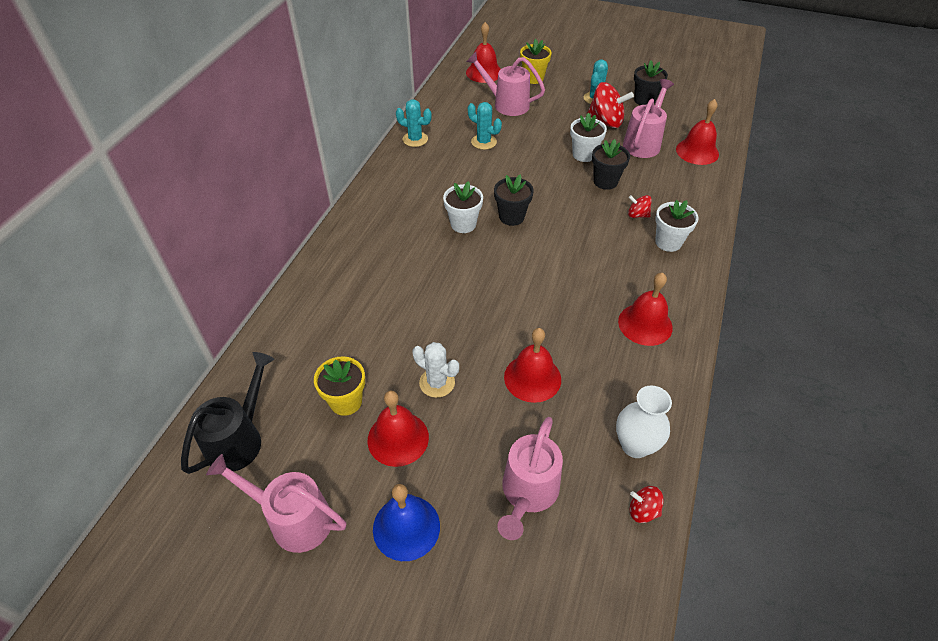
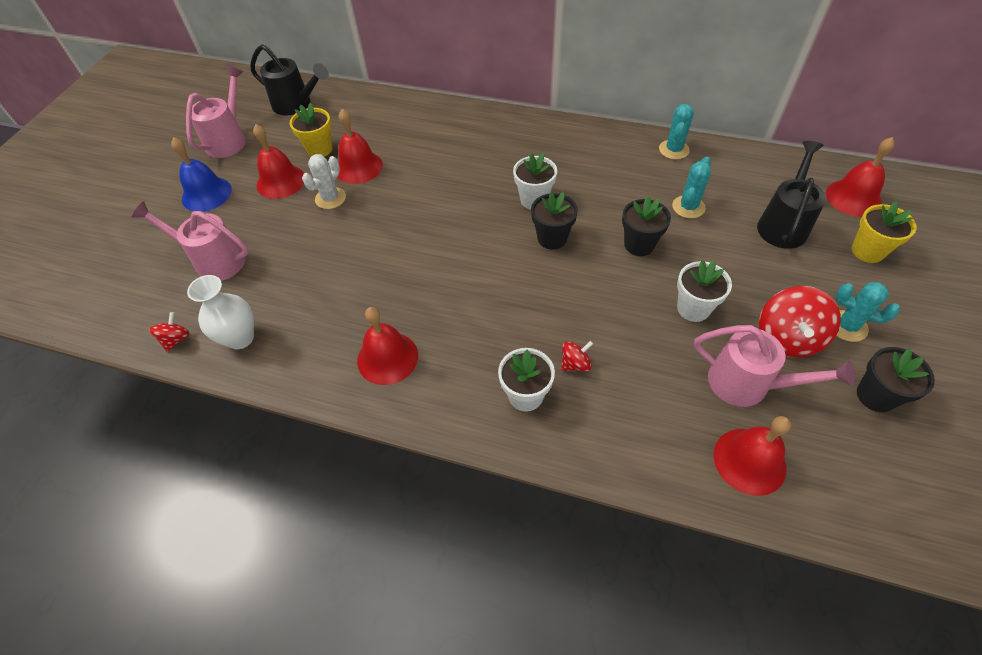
camera: 90 degrees right, 5 degrees up
(506, 104) = (783, 224): pink watering can -> black watering can
(532, 378) = (327, 261): red bell -> red bell (358, 167)
(605, 181) = (639, 331): black flower pot -> black flower pot (639, 245)
(637, 215) = (575, 364): red spinning top -> red spinning top turned 45 degrees clockwise

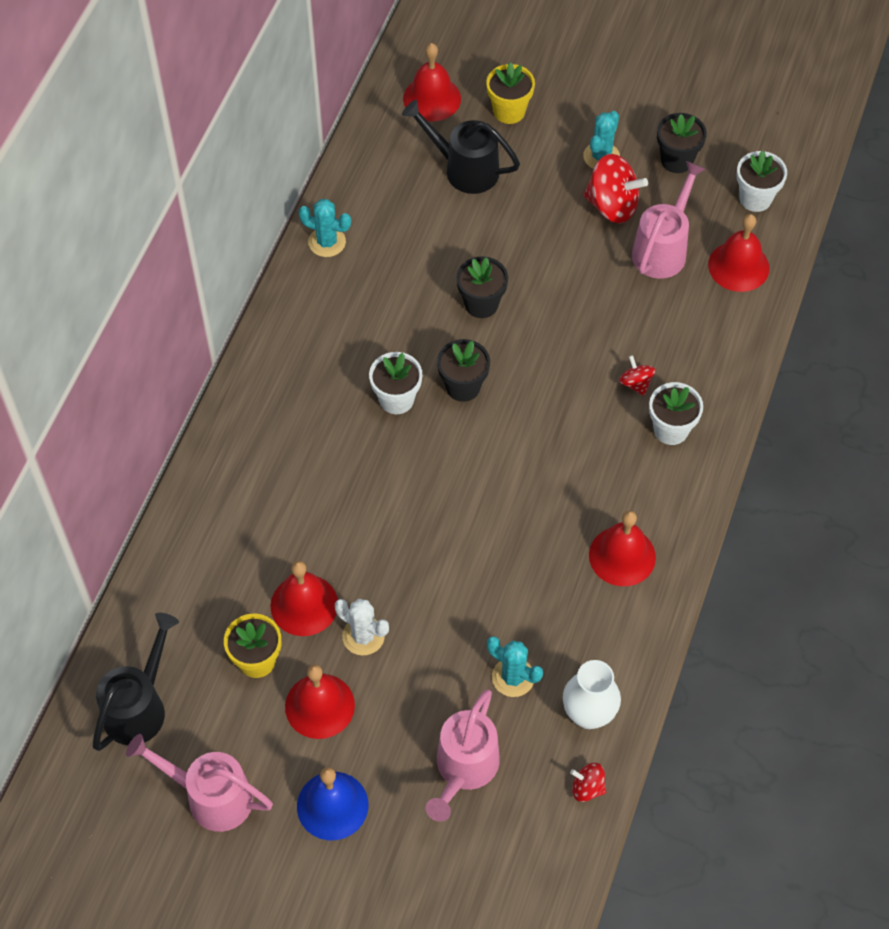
camera: 90 degrees left, 5 degrees up
(688, 207) = (428, 247): turquoise cactus -> turquoise cactus (513, 677)
(693, 308) = (573, 272): white flower pot -> white flower pot (755, 198)

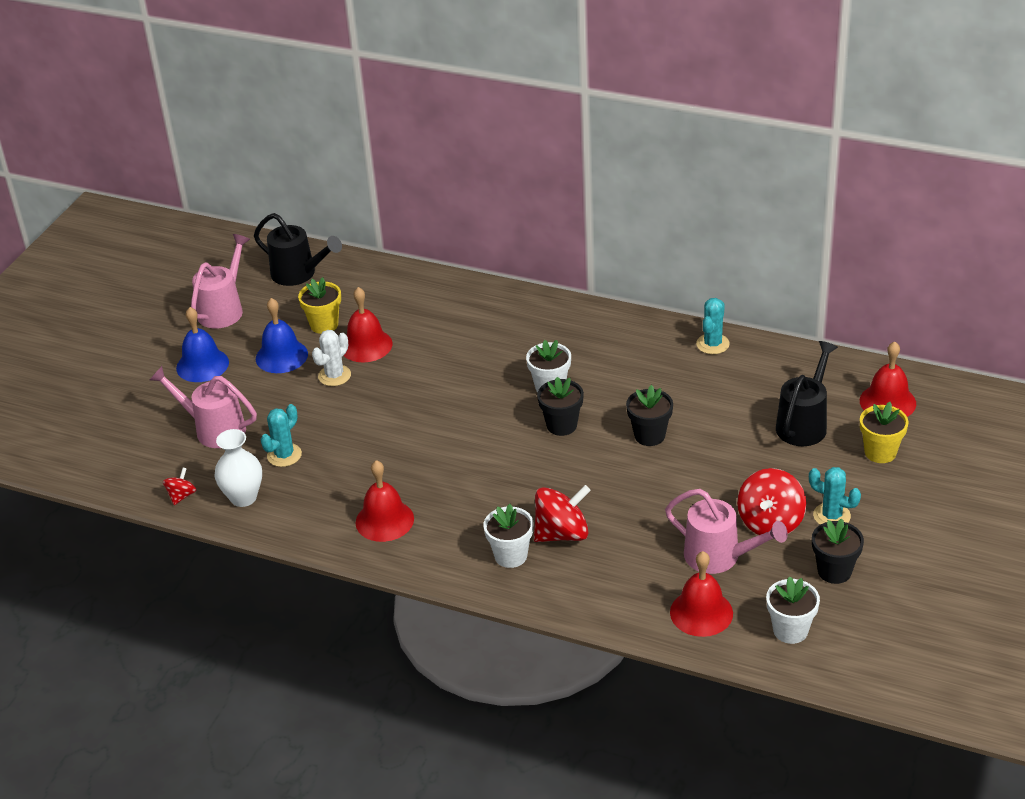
camera: 95 degrees right, 20 degrees down
(319, 706) = (281, 356): red bell -> blue bell
(636, 383) = (562, 533): red spinning top -> red spinning top, size x1.92

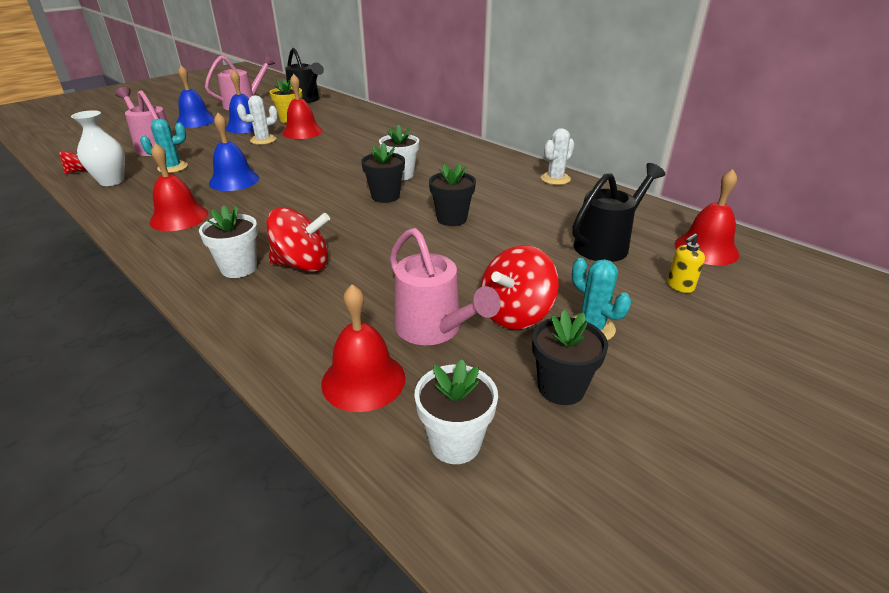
camera: 20 degrees right, 5 degrees down
(379, 453) = (234, 180): none -> blue bell
(712, 344) = (555, 179): turquoise cactus -> white cactus
(880, 452) = (680, 286): yellow flower pot -> yellow soap dispenser

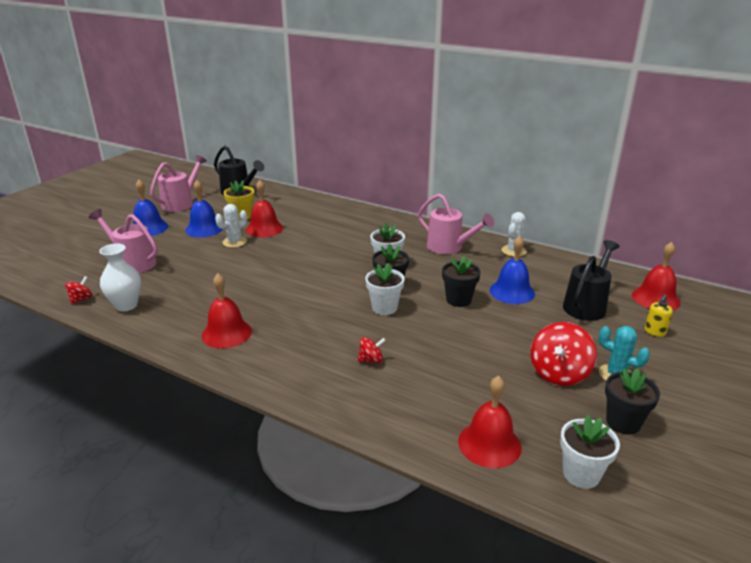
camera: 15 degrees left, 5 degrees down
(173, 167) = (173, 282): turquoise cactus -> none
(234, 180) = (244, 288): blue bell -> blue bell (512, 292)
(239, 268) = (321, 372): white flower pot -> white flower pot (384, 308)
(302, 265) = (371, 360): red spinning top -> red spinning top, size x0.52
(434, 330) = (511, 396): pink watering can -> pink watering can (449, 247)

